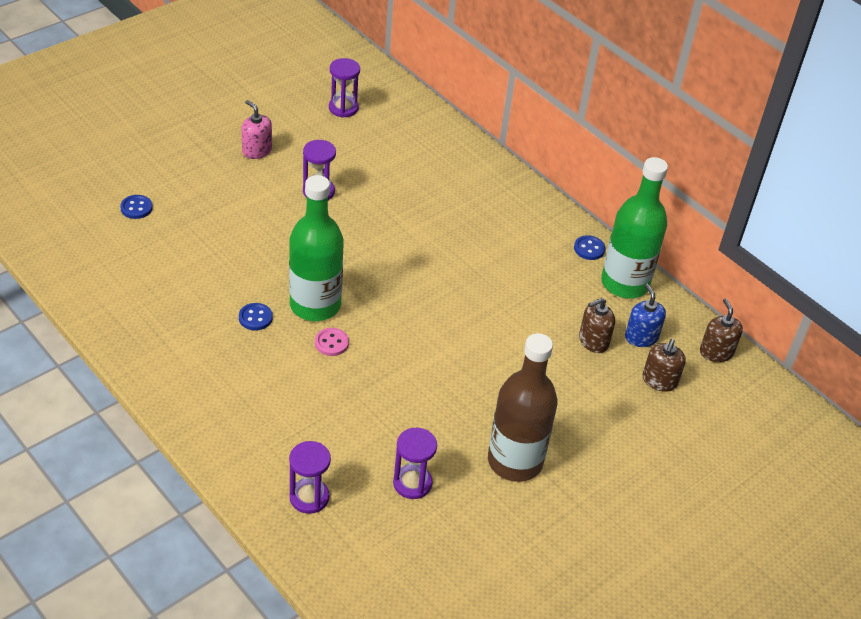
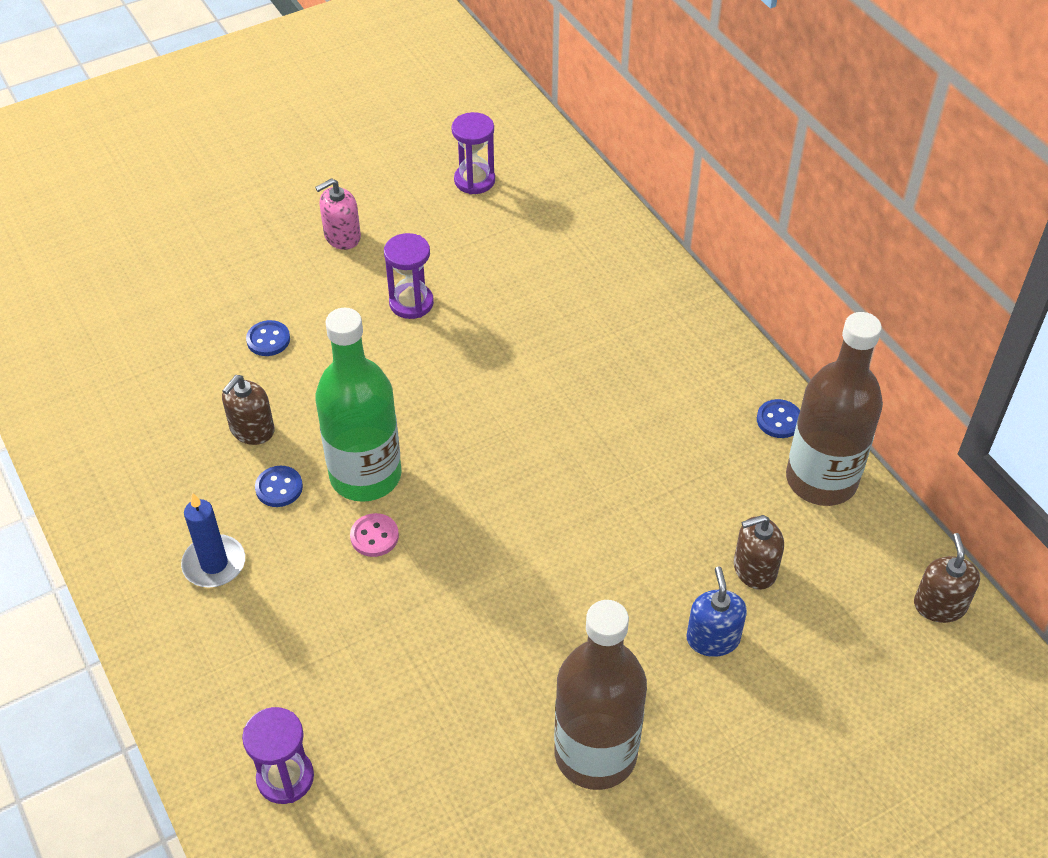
camera: 15 degrees right, 5 degrees up
(136, 208) = (161, 310): blue button -> blue button (268, 340)
(222, 370) = (214, 564): none -> blue candle
(257, 151) = (342, 236): pink soap dispenser -> pink soap dispenser turned 90 degrees counterclockwise
(412, 483) = (437, 772): purple hourglass -> none
(625, 283) = (821, 480): green bottle -> brown bottle
(641, 337) = (828, 569): blue soap dispenser -> blue soap dispenser (713, 638)
(659, 381) = (842, 644): brown soap dispenser -> brown soap dispenser (252, 430)

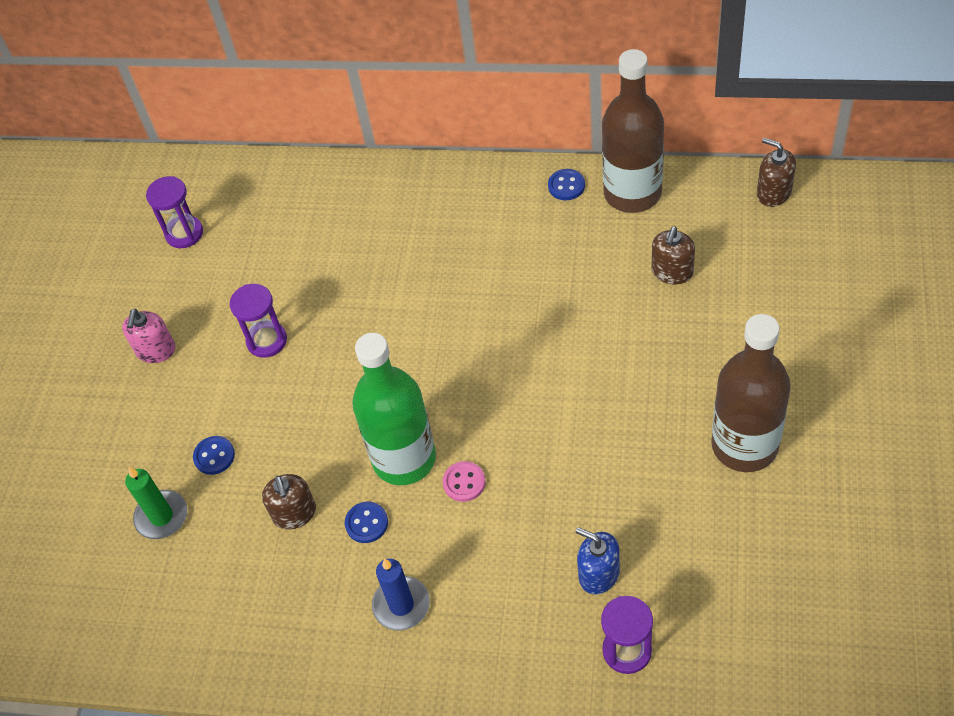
camera: 45 degrees left, 5 degrees up
(185, 341) = (161, 516): none -> green candle
(713, 638) = (707, 327): blue soap dispenser -> blue soap dispenser (599, 574)

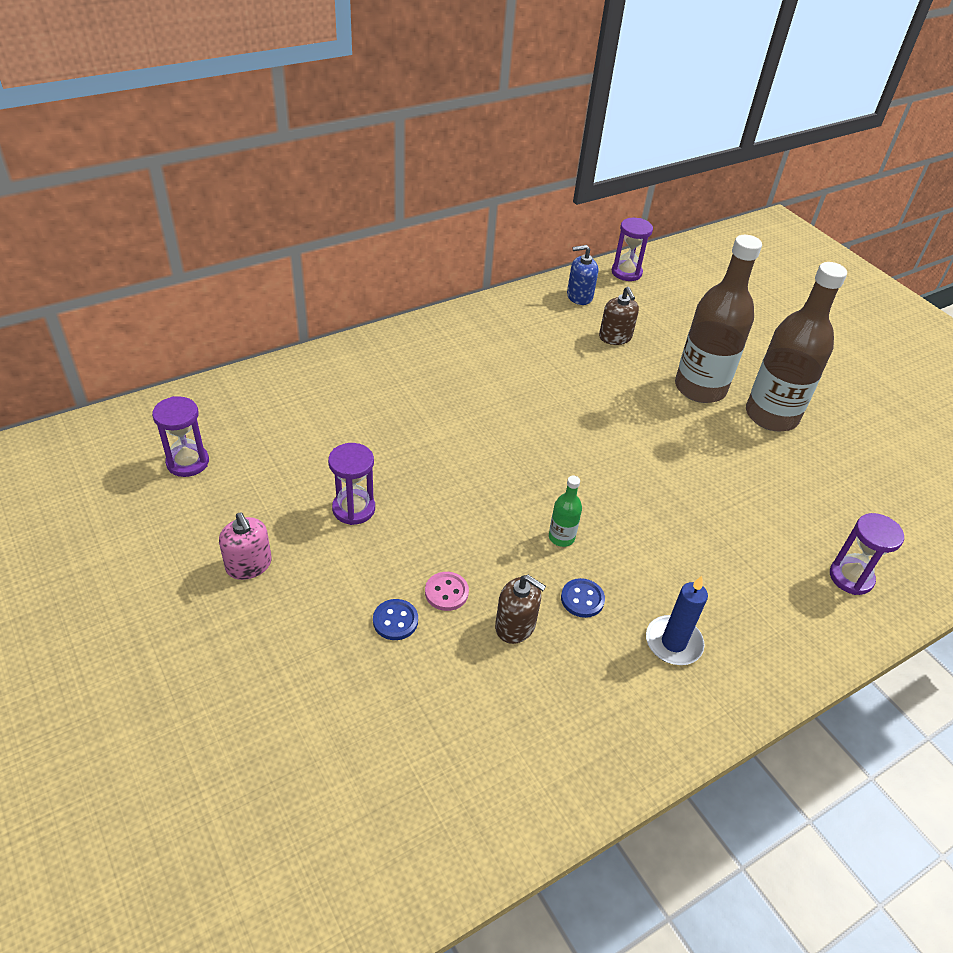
camera: 50 degrees left, 10 degrees down
(161, 516) = (394, 699): green candle -> none
(404, 459) = (561, 537): green bottle -> green bottle, size x0.42
(464, 482) = (623, 530): pink button -> pink button (446, 592)
(566, 186) = (488, 314): blue button -> none
(599, 574) = (778, 539): blue soap dispenser -> blue soap dispenser (579, 296)
(632, 193) = (538, 302): brown bottle -> brown bottle (700, 388)
(773, 193) = (626, 272): brown soap dispenser -> purple hourglass

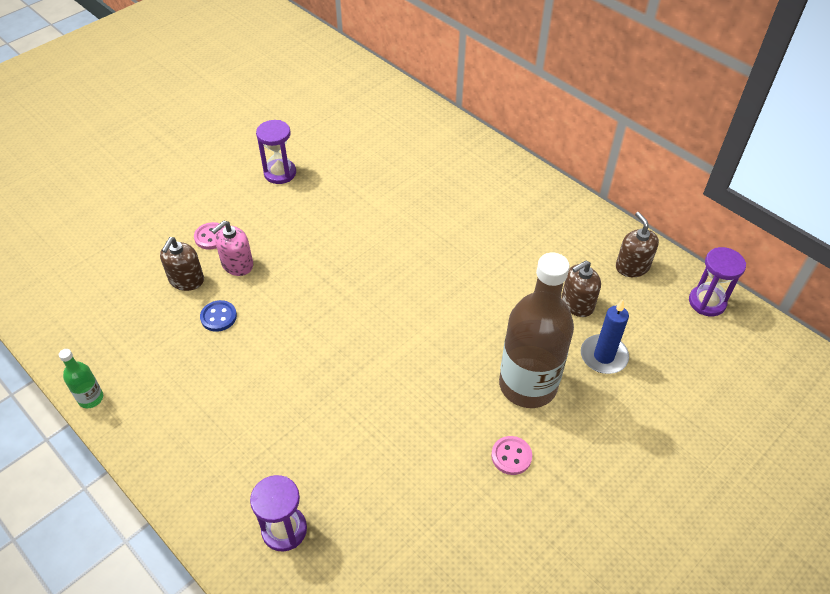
camera: 80 degrees right, 5 degrees up
(187, 462) = (300, 87): purple hourglass -> none
(249, 565) = (216, 138): pink soap dispenser -> pink soap dispenser (237, 264)
(395, 621) = (181, 216): blue button -> none
(561, 537) = (281, 295): green bottle -> green bottle (91, 398)
(579, 296) = (632, 266): blue soap dispenser -> brown soap dispenser
(673, 643) = (183, 382): blue candle -> blue candle (603, 356)
(771, 415) = (511, 456): brown bottle -> pink button

